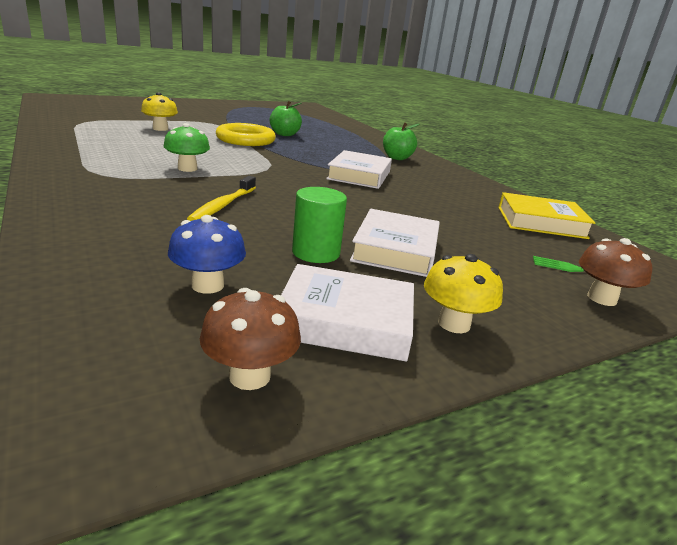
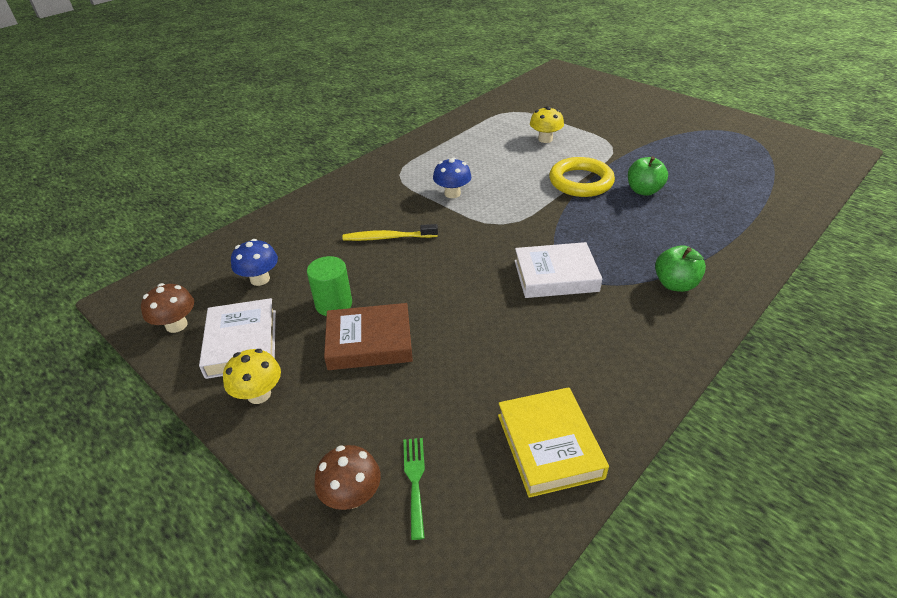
camera: 75 degrees right, 15 degrees up
(187, 168) = (452, 193): green mushroom -> blue mushroom
(395, 250) = (369, 342): white book -> brown book

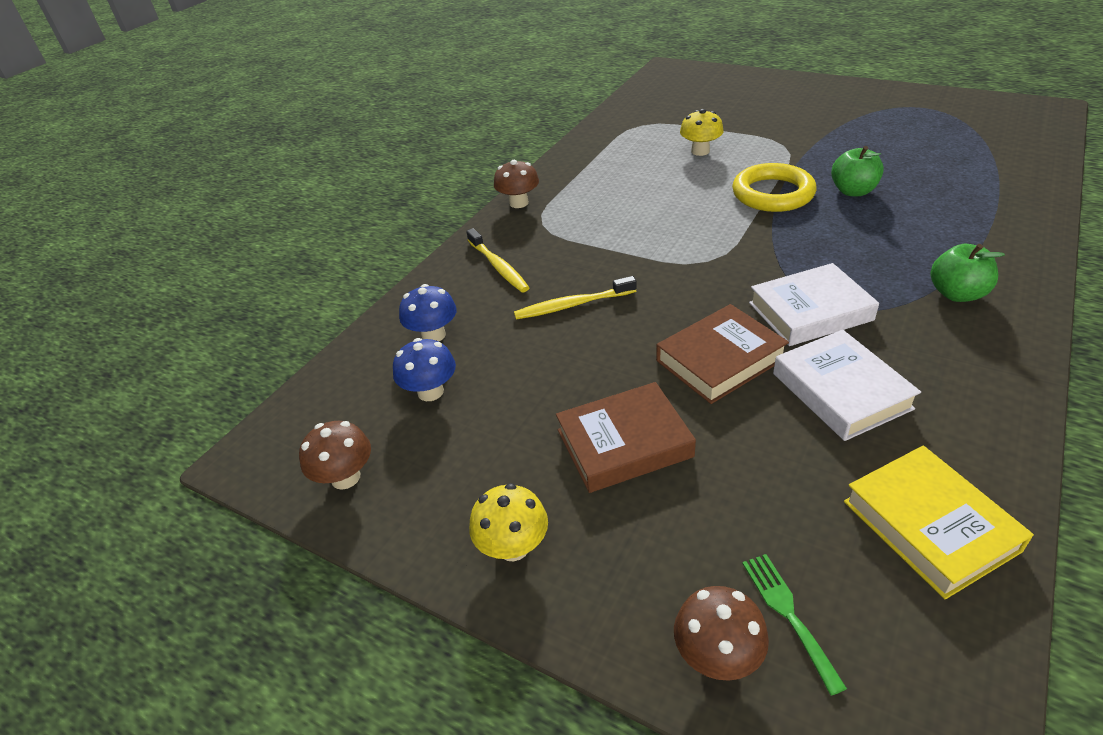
camera: 10 degrees left, 0 degrees up
(242, 343) = (451, 482): white book -> white book (841, 391)
(334, 304) = (549, 404): green cylinder -> none
(352, 200) = (498, 267): none -> yellow toothbrush
(391, 156) = (519, 203): none -> brown mushroom
(452, 193) = (624, 235): blue mushroom -> blue mushroom (433, 335)
(469, 297) = (720, 360): none -> brown book

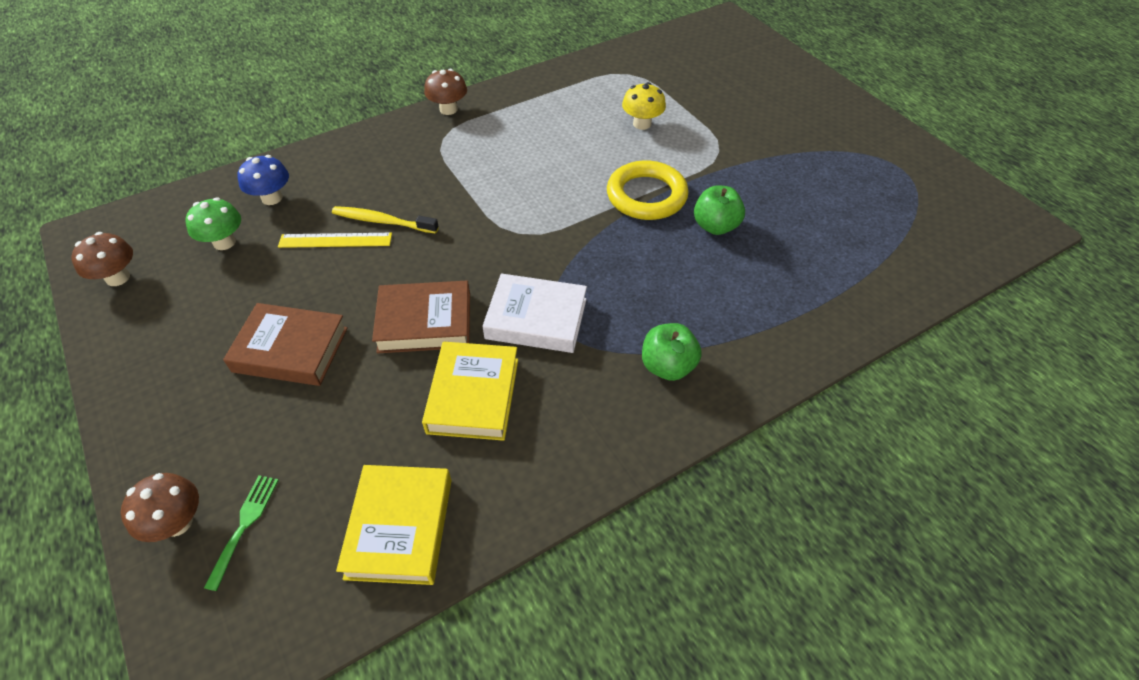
camera: 25 degrees right, 10 degrees up
(430, 392) = (224, 242): blue mushroom -> green mushroom
(498, 267) = (372, 161): yellow toothbrush -> none
(513, 547) = (152, 381): yellow mushroom -> none
(546, 338) = (335, 240): none -> yellow ruler
(841, 391) = (473, 395): white book -> yellow book

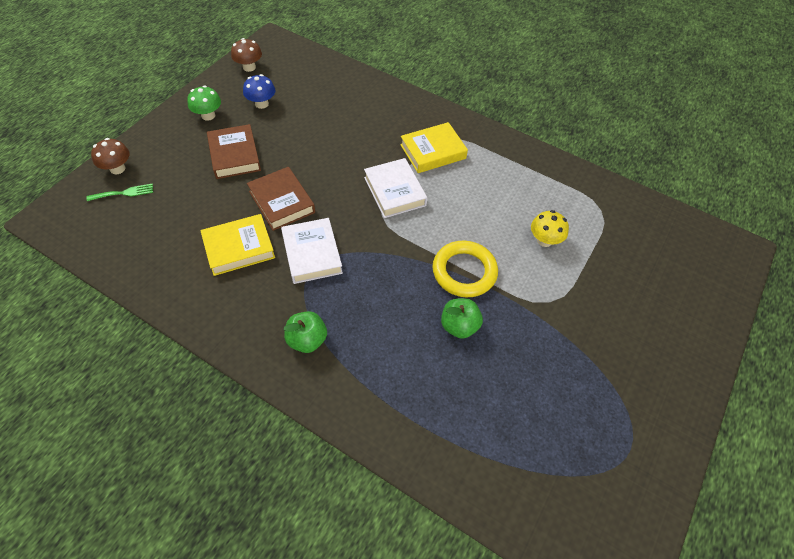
camera: 60 degrees right, 5 degrees up
(224, 242) = (295, 91): green mushroom -> green mushroom (208, 115)
(272, 198) = (340, 91): blue mushroom -> blue mushroom (261, 104)
(335, 240) = (323, 133): yellow ruler -> none
(382, 221) = (350, 146): yellow toothbrush -> none
(399, 527) = (142, 254): yellow book -> yellow book (433, 151)
(448, 109) = (476, 128): brown mushroom -> none
(491, 208) = (394, 191): none -> white book

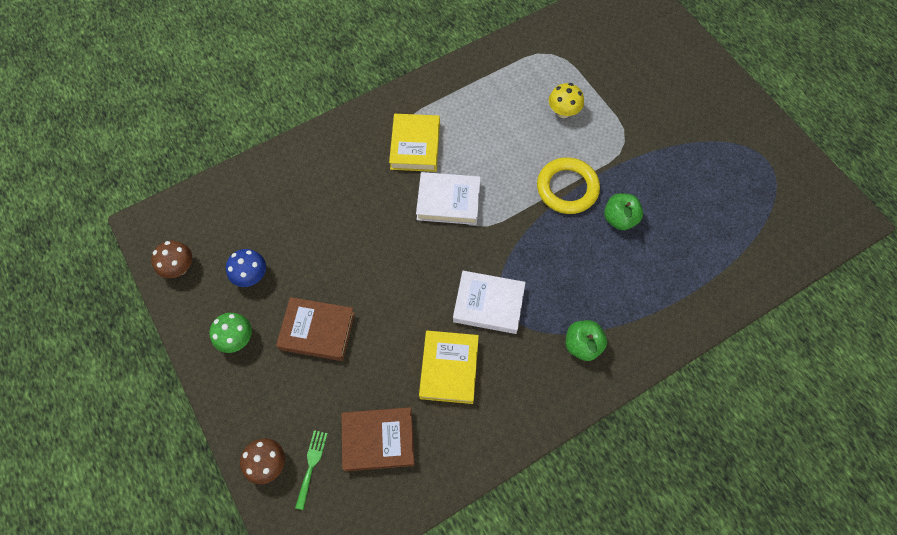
camera: 60 degrees left, 10 degrees up
(282, 202) = (409, 307): brown book -> brown book (378, 440)

